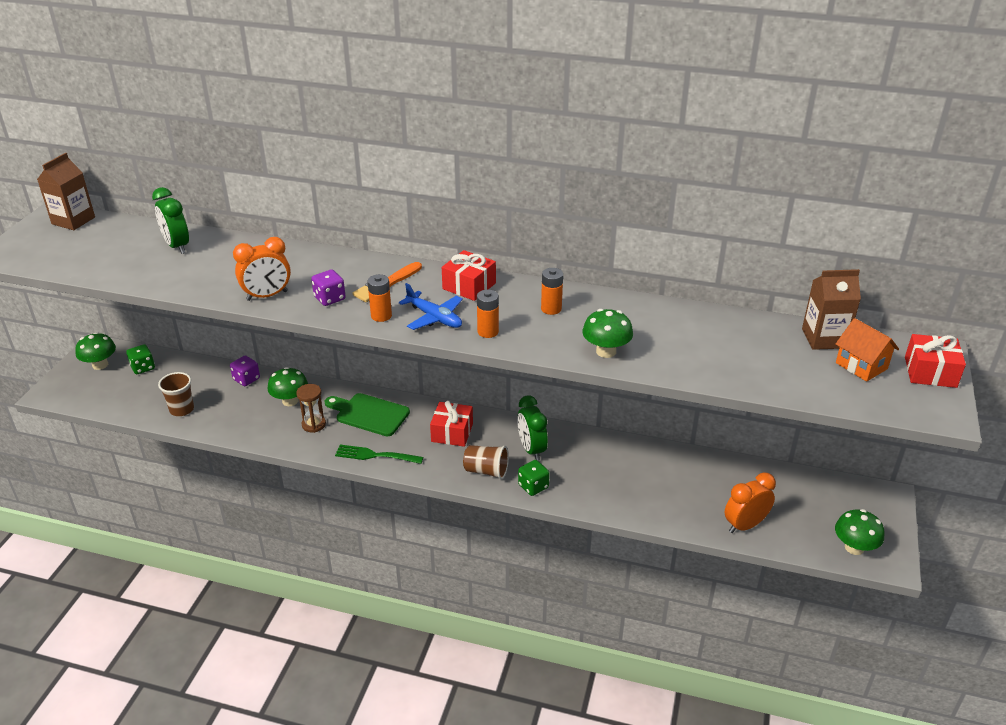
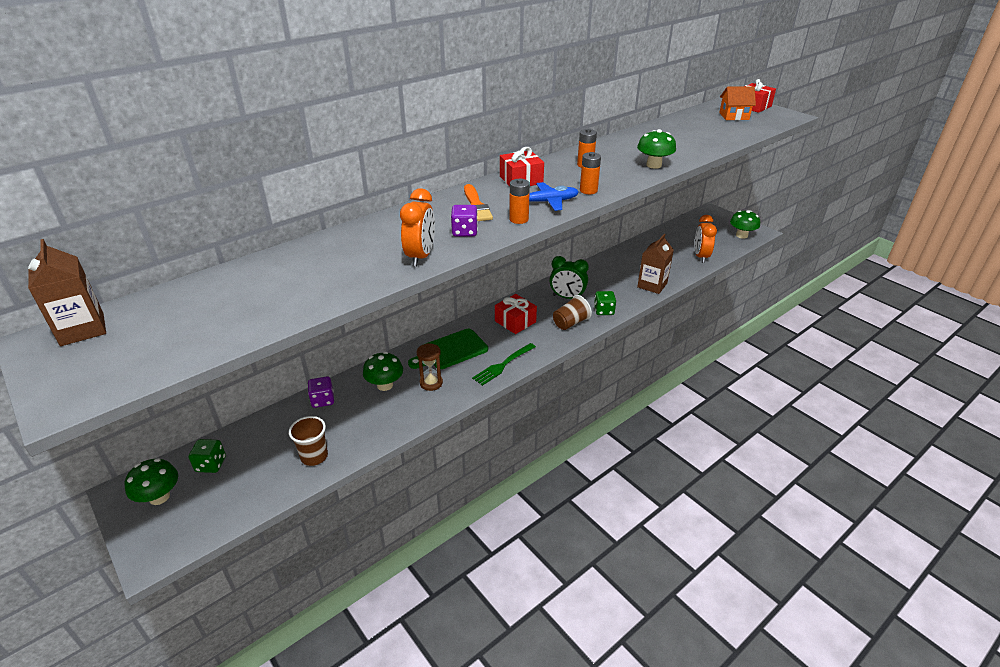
camera: 55 degrees left, 0 degrees up
(177, 246) = (257, 279): green clock -> none
(824, 338) = (700, 115): brown carton -> brown carton (652, 285)

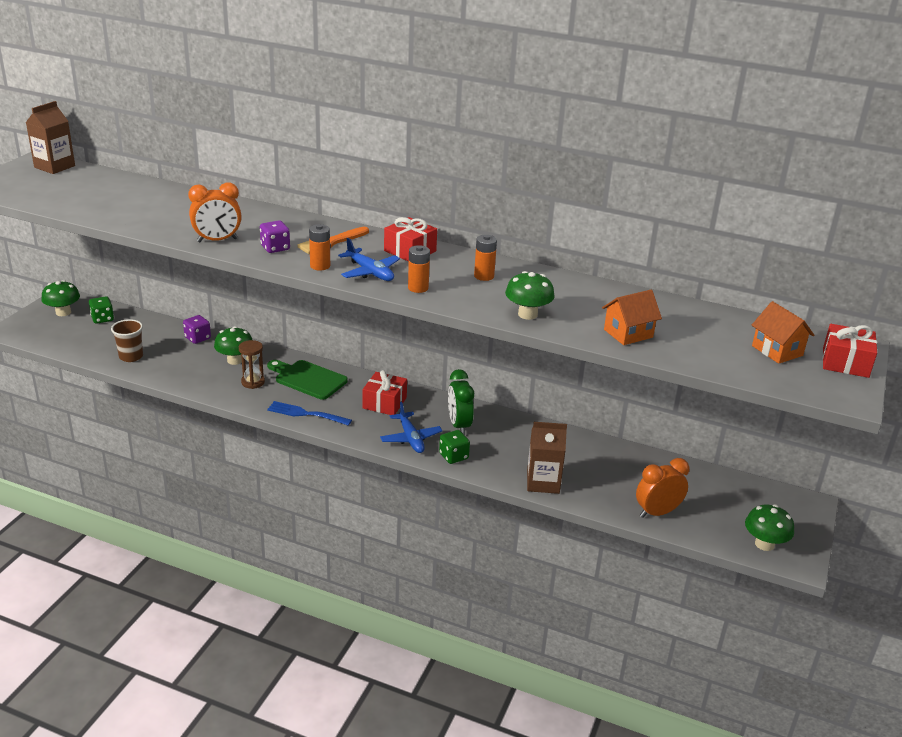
camera: 60 degrees right, 5 degrees down
(503, 365) = (306, 414): green fork -> blue fork
(570, 323) = (410, 438): brown cup -> blue plane
(696, 144) = (628, 333): none -> orange house

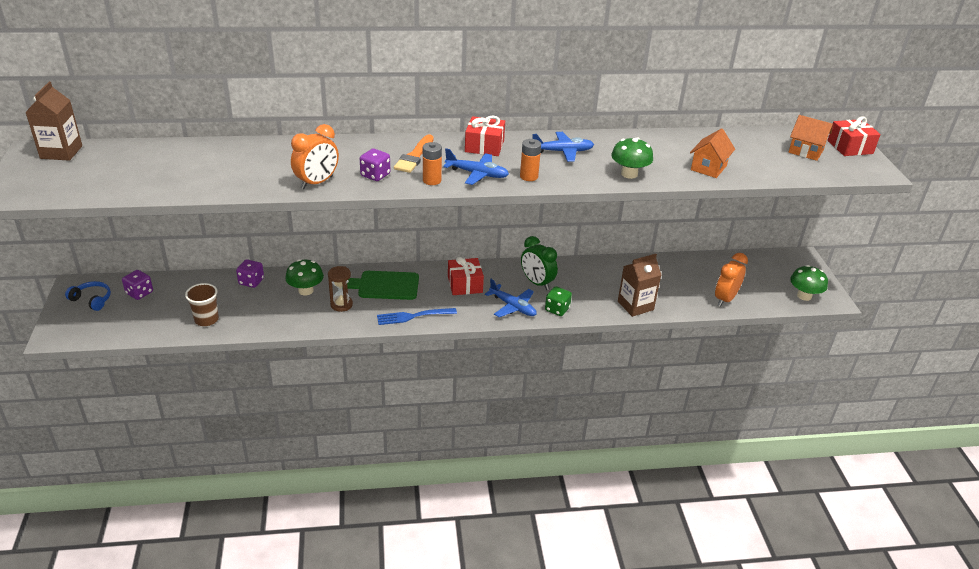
camera: 30 degrees left, 5 degrees up
(63, 312) = (92, 299): green mushroom -> blue headphones
(102, 319) = (139, 293): green dice -> purple dice
(484, 276) = (563, 151): orange battery -> blue plane

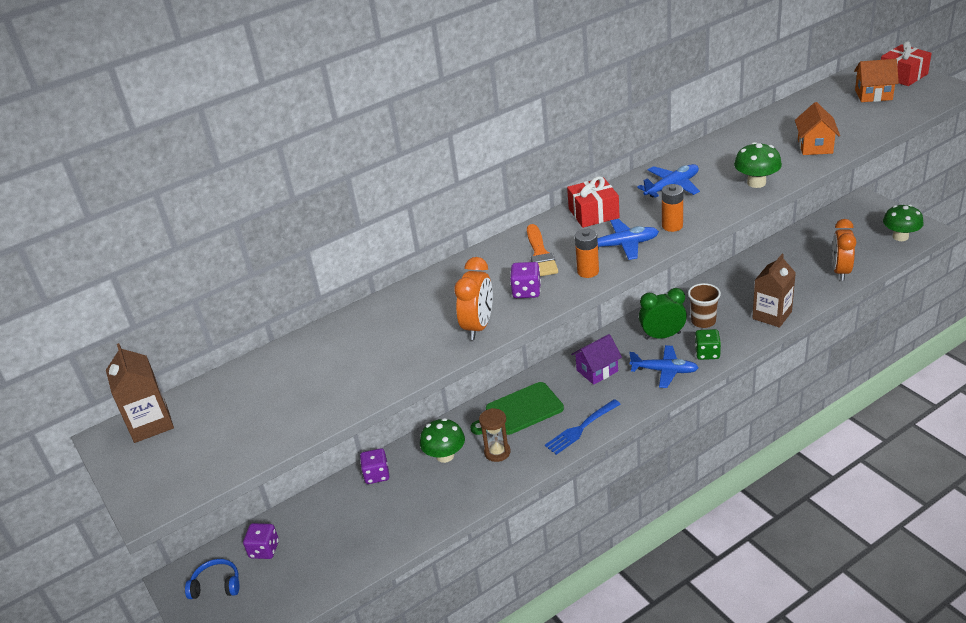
camera: 20 degrees left, 0 degrees up
(206, 319) = (371, 540): brown cup -> brown cup (703, 321)
(465, 284) = (597, 371): red gift -> purple house
(537, 283) = (662, 336): green clock -> green clock turned 150 degrees clockwise

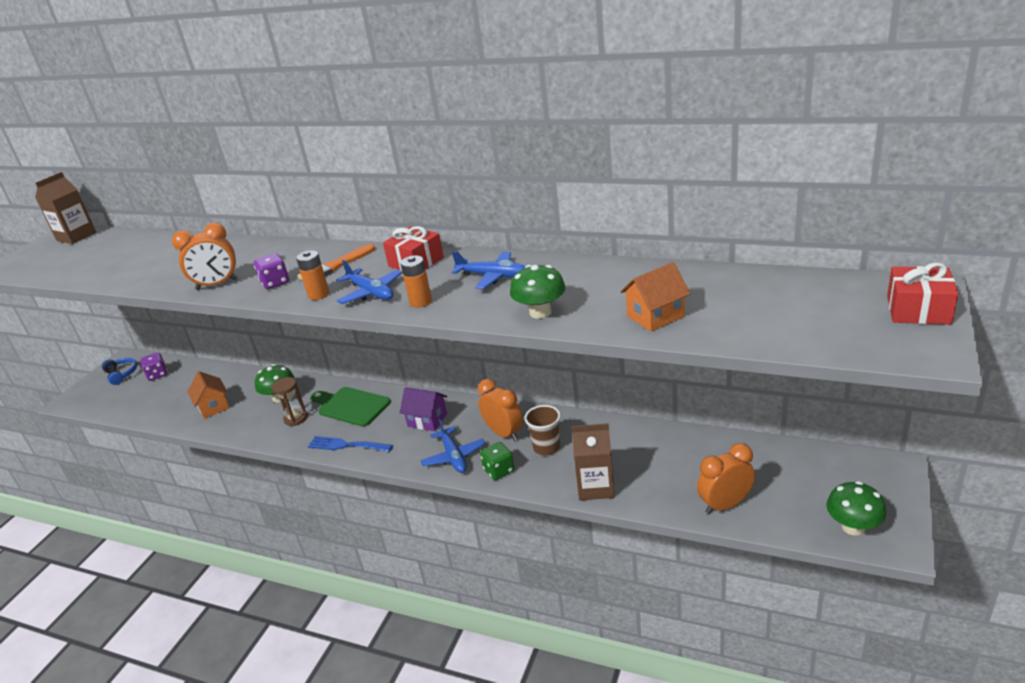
camera: 55 degrees right, 5 degrees down
(376, 475) = (246, 380): purple dice -> none
(662, 336) = (504, 433): green clock -> orange clock
(873, 95) = (833, 308): orange house -> orange house (213, 407)

